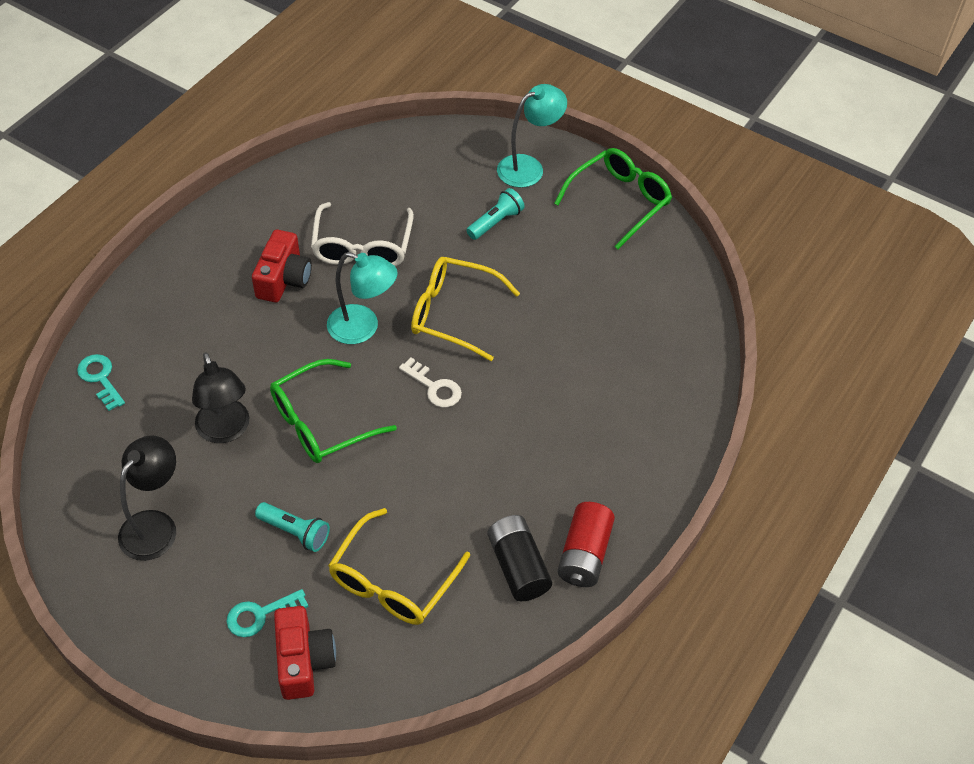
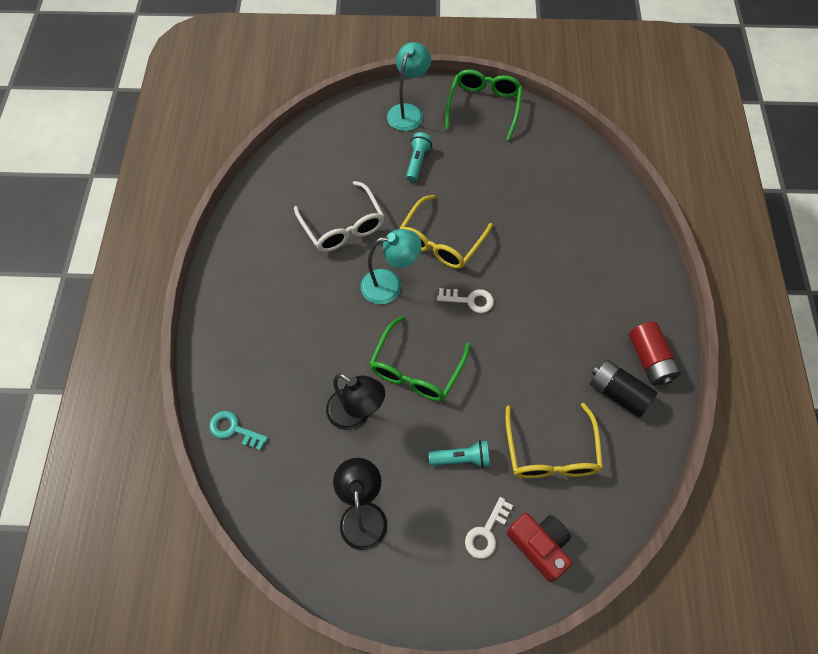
camera: 30 degrees left, 10 degrees up
(261, 615) = (486, 532): turquoise key -> white key
(284, 279) = (307, 279): red camera -> none
(453, 313) = (441, 241): yellow glasses -> yellow glasses turned 45 degrees counterclockwise

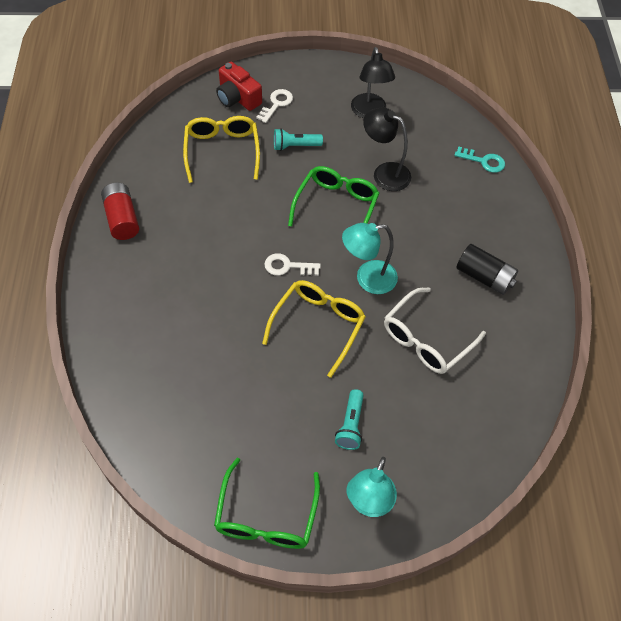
camera: 175 degrees right, 5 degrees down
(343, 226) = (426, 339): white glasses -> white glasses turned 105 degrees counterclockwise
(618, 393) = (157, 193): black battery -> black battery (484, 277)

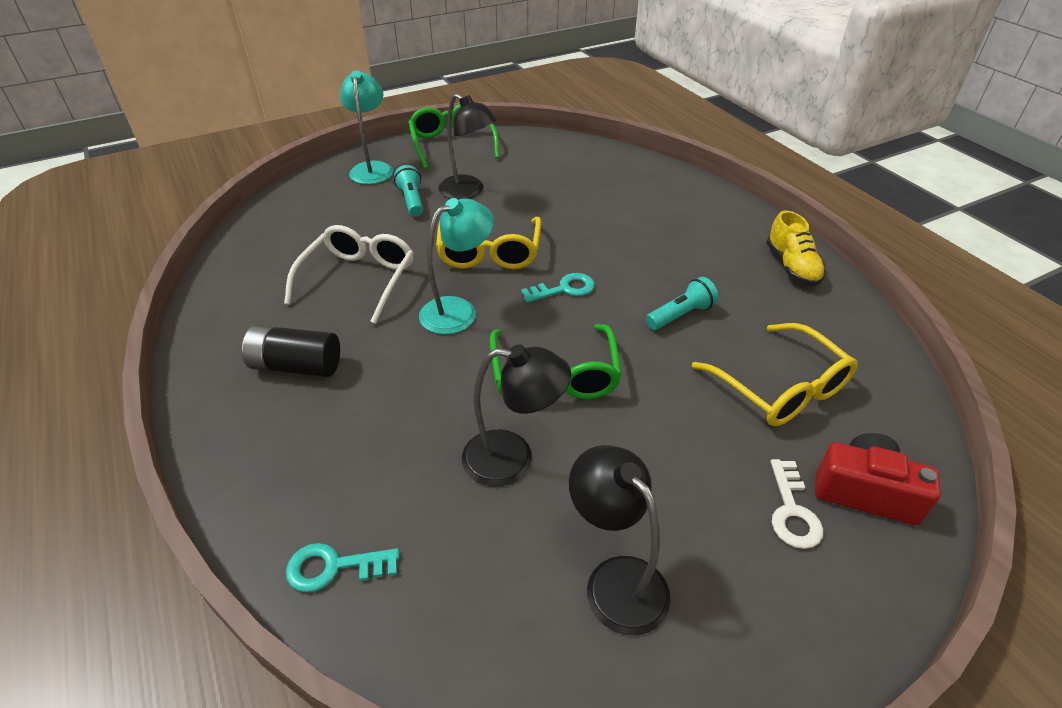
camera: 155 degrees right, 15 degrees down
(122, 219) = (791, 266): red battery -> yellow shoe
(287, 266) = (564, 289): white key -> turquoise key
(294, 416) = (468, 191): none -> black lamp
(295, 146) = (688, 443): turquoise flashlight -> turquoise flashlight (680, 315)

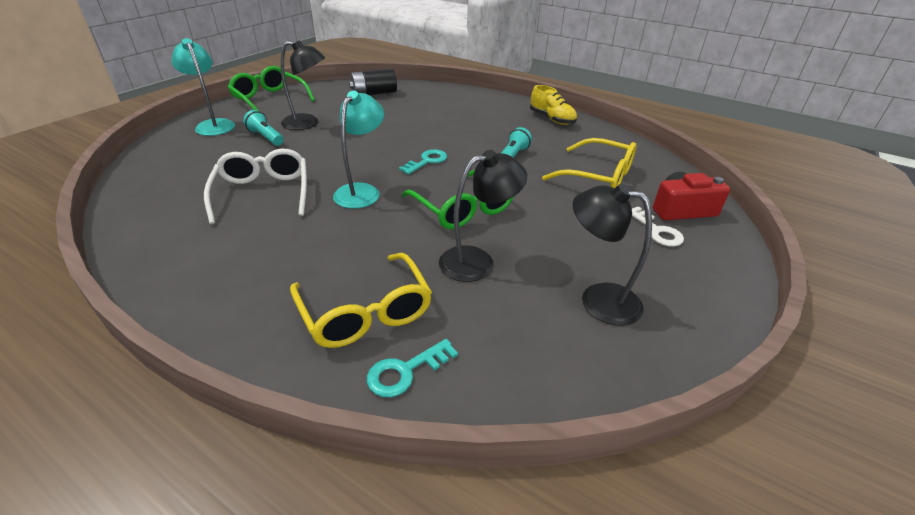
camera: 30 degrees left, 5 degrees down
(296, 366) = (257, 260): black battery -> black battery (374, 93)
(489, 252) = (355, 154): yellow glasses -> yellow glasses (365, 312)

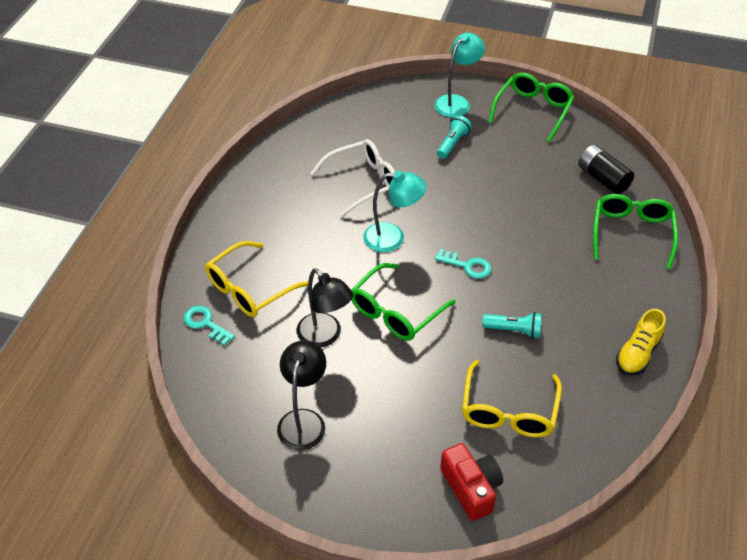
camera: 75 degrees right, 10 degrees up
(307, 123) = (496, 158): black lamp -> none
(437, 97) = (631, 233): none -> green glasses
(656, 231) = (421, 463): white key -> none

